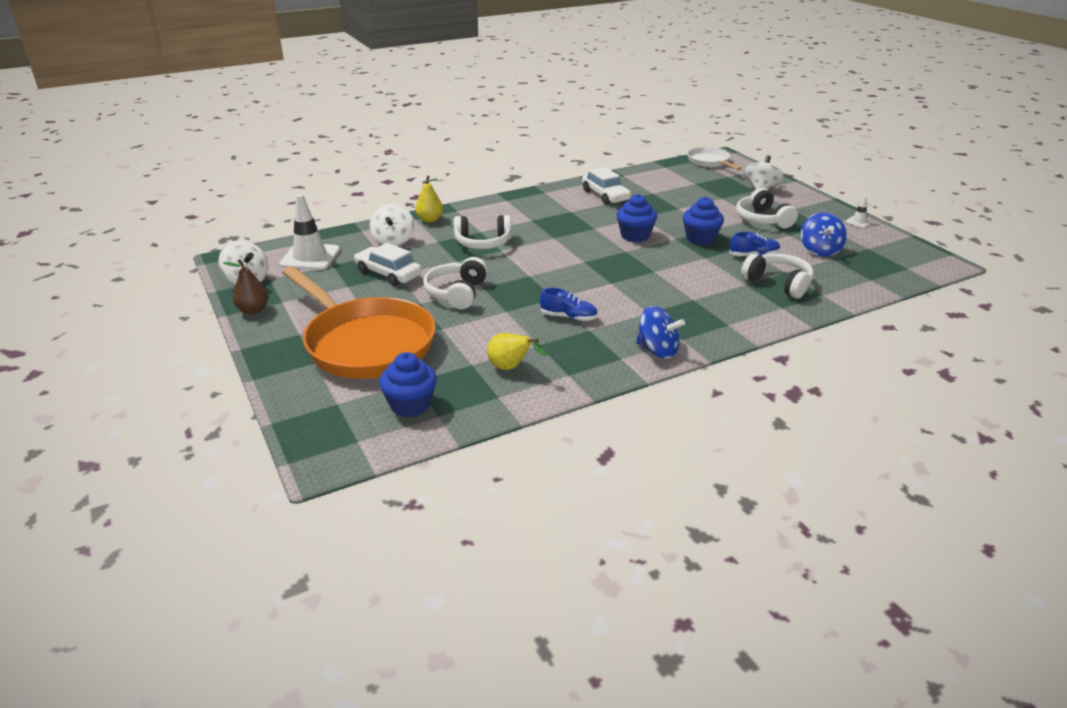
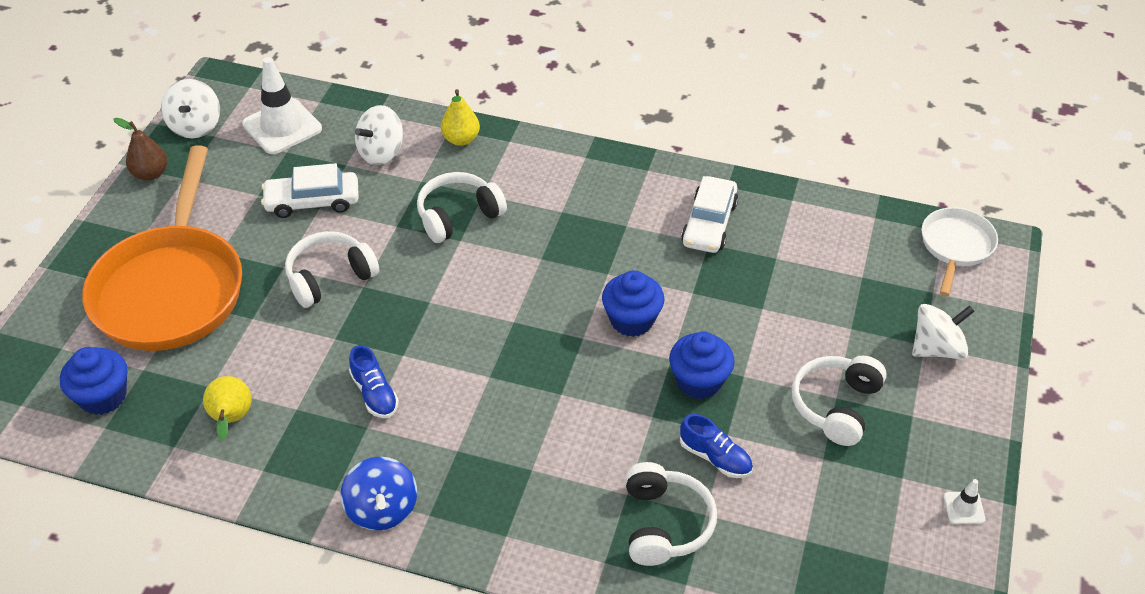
camera: 45 degrees right, 15 degrees up
(388, 274) = (312, 201): white car -> white car turned 90 degrees counterclockwise
(483, 243) = (458, 216): white headphones -> white headphones turned 105 degrees clockwise
(819, 250) = (813, 514): blue spinning top -> none

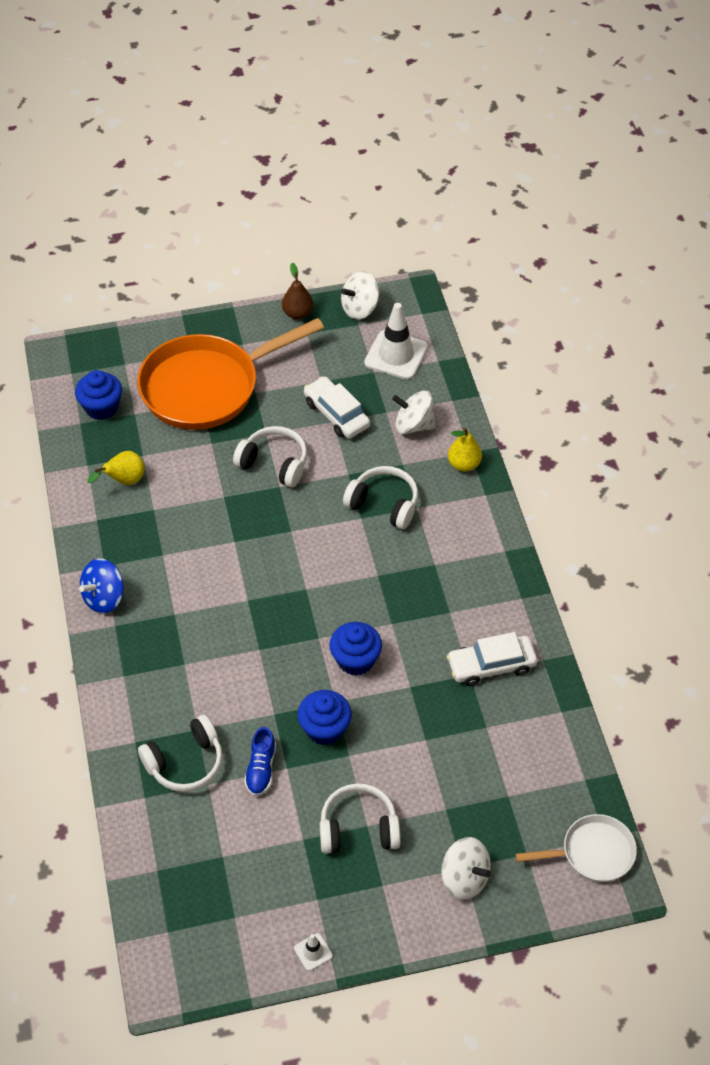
camera: 60 degrees right, 5 degrees up
(374, 393) = (191, 544): blue shoe -> none

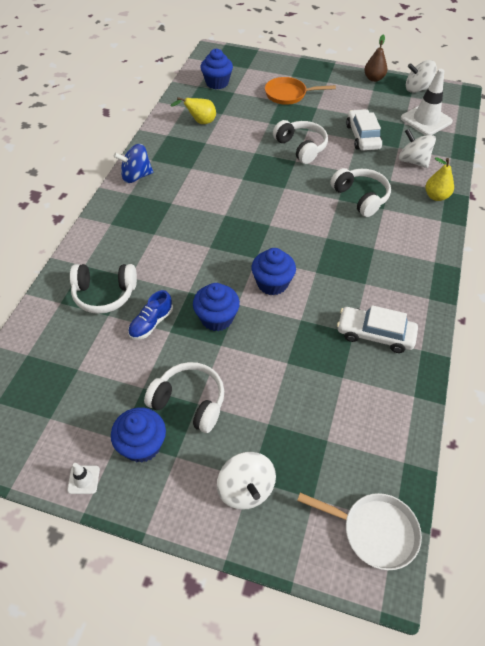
camera: 30 degrees right, 0 degrees up
(207, 387) = (288, 94): orange pan -> orange pan, size x0.50
(343, 892) = (142, 445): none -> blue cupcake

